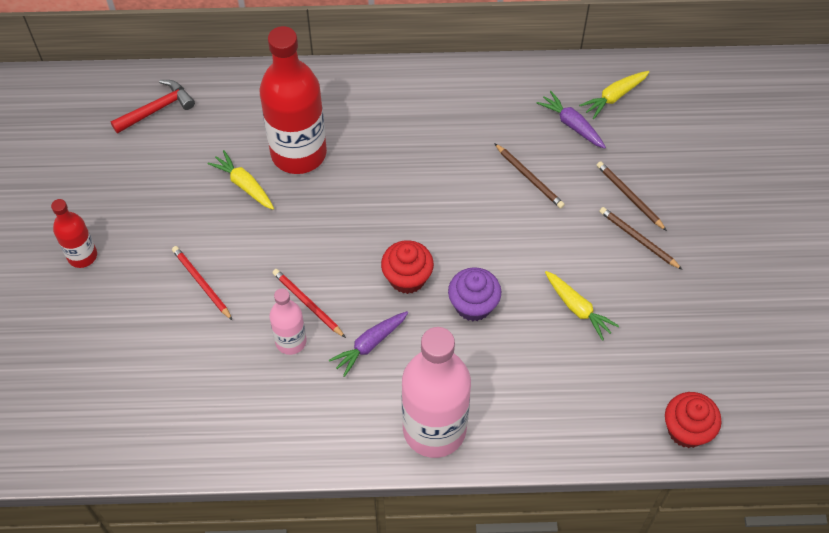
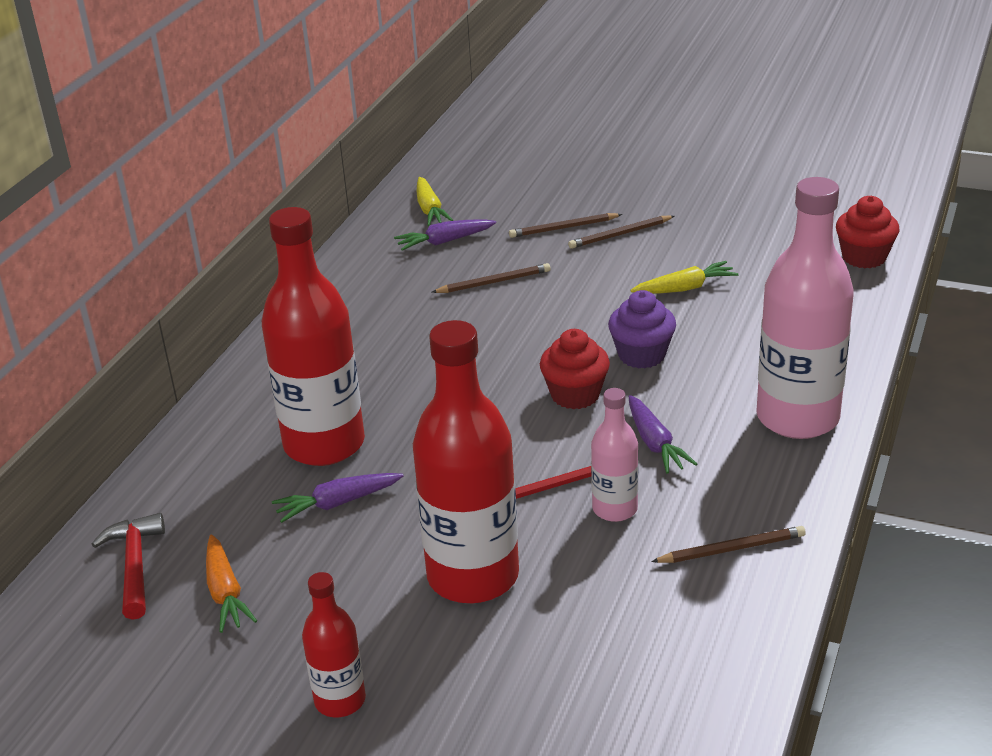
camera: 65 degrees left, 25 degrees down
(149, 163) = (225, 592): none -> orange carrot
(201, 283) = (473, 576): red pencil -> red bottle
(244, 185) = (338, 503): yellow carrot -> purple carrot
(273, 422) = (731, 549): none -> brown pencil

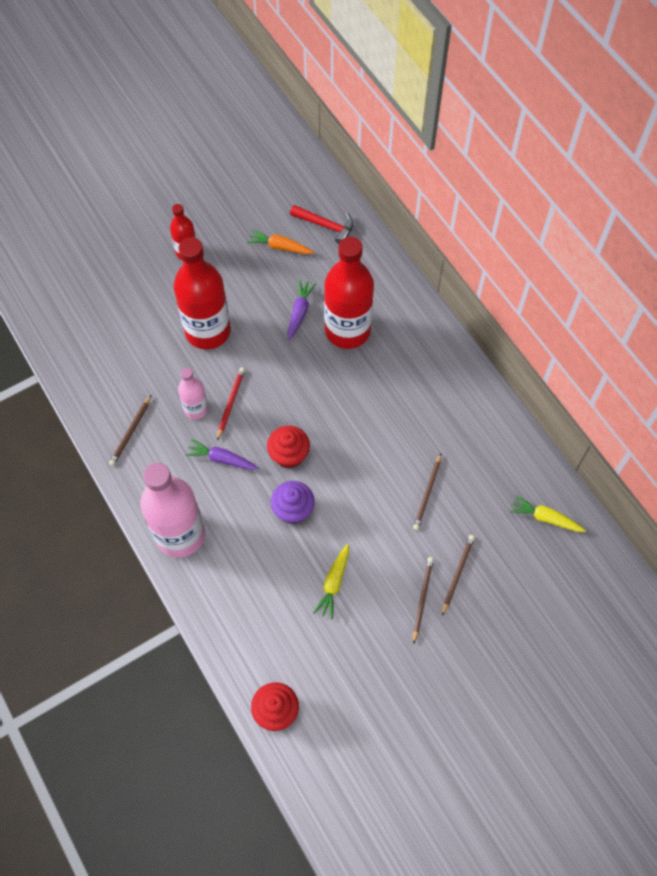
camera: 125 degrees right, 30 degrees up
(445, 241) = (497, 500): purple carrot -> none

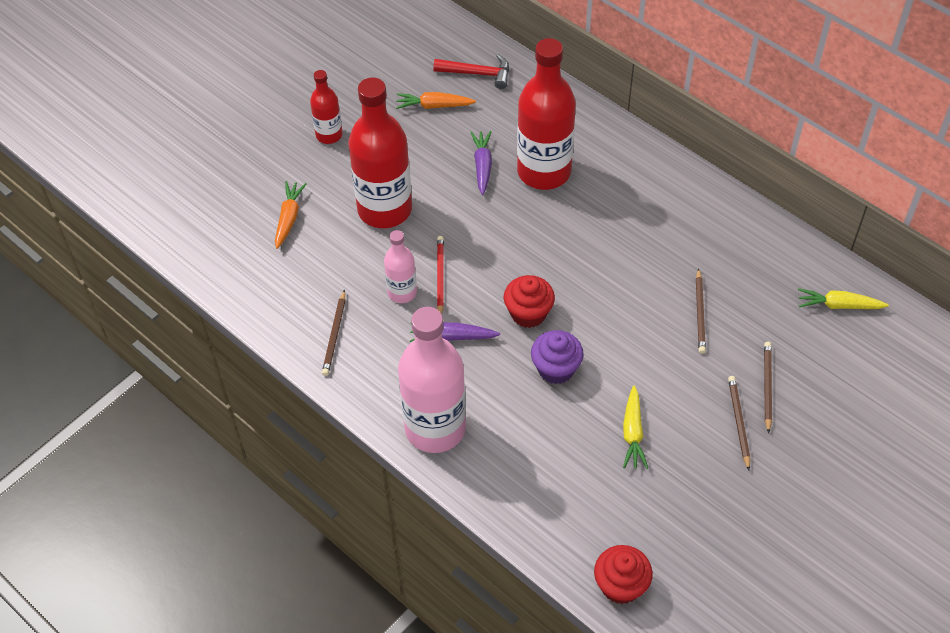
camera: 15 degrees left, 10 degrees down
(130, 319) = (289, 218): none -> orange carrot

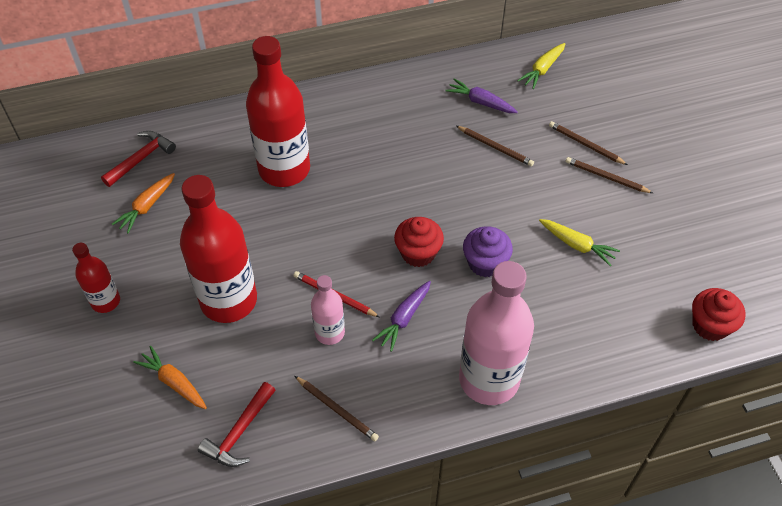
camera: 60 degrees left, 0 degrees up
(273, 283) = (239, 433): none -> red hammer
(482, 166) = (242, 206): purple carrot -> purple carrot (481, 102)

